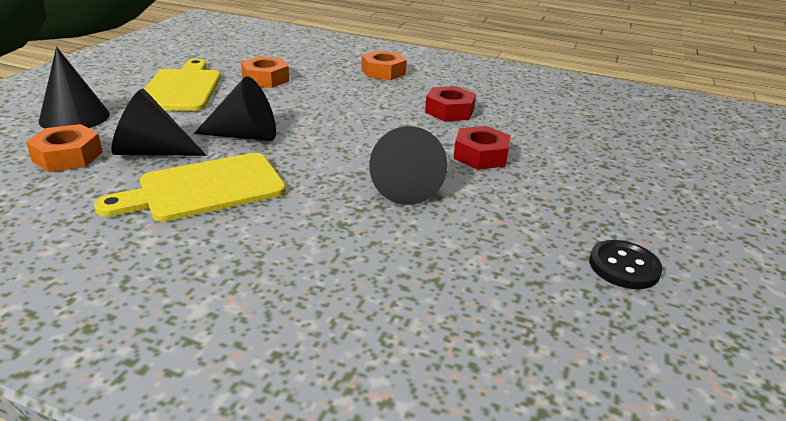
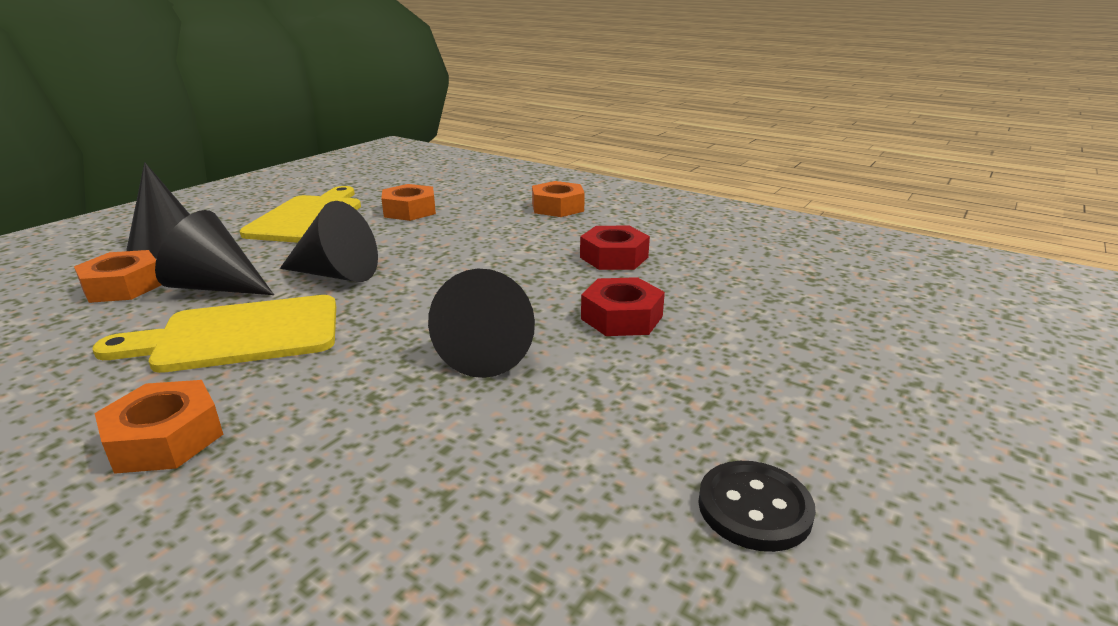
camera: 15 degrees right, 5 degrees down
(212, 267) = (165, 439): none -> orange nut

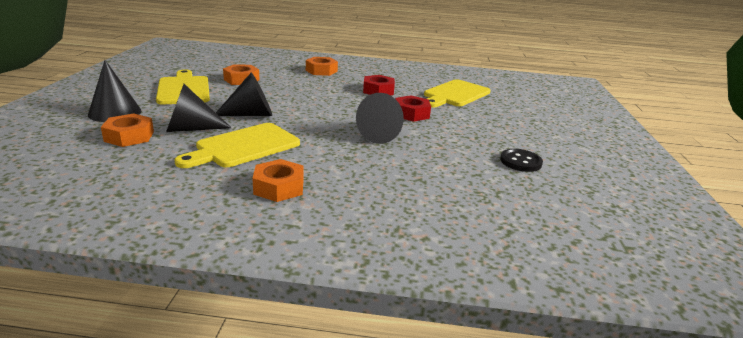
camera: 30 degrees left, 0 degrees up
(771, 286) = (455, 94): none -> yellow cutting board

